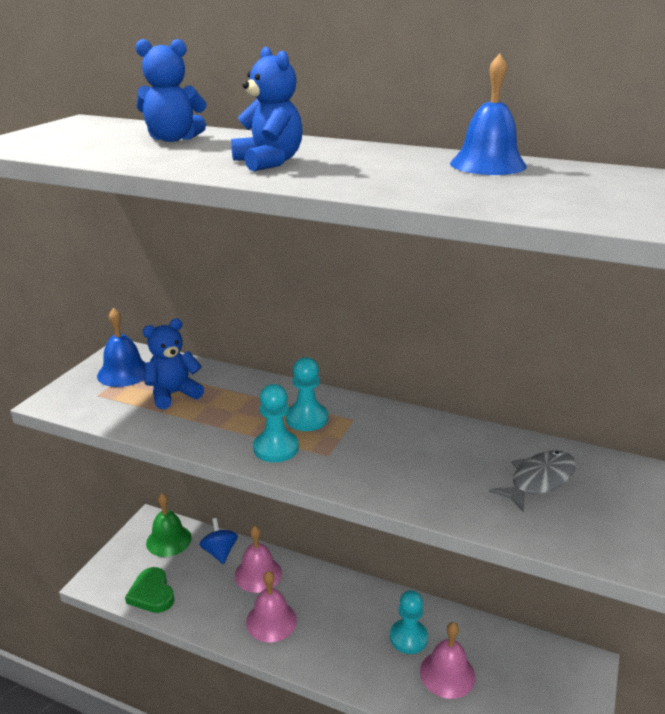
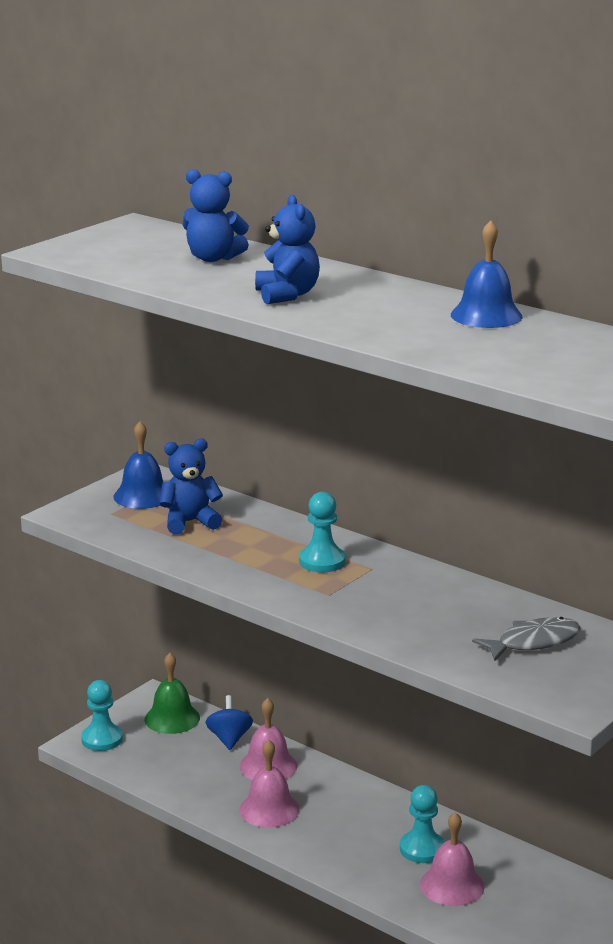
camera: 15 degrees right, 5 degrees down
(152, 593) = (141, 764): green heart -> none
(276, 448) = (278, 582): turquoise pawn -> turquoise pawn (102, 739)

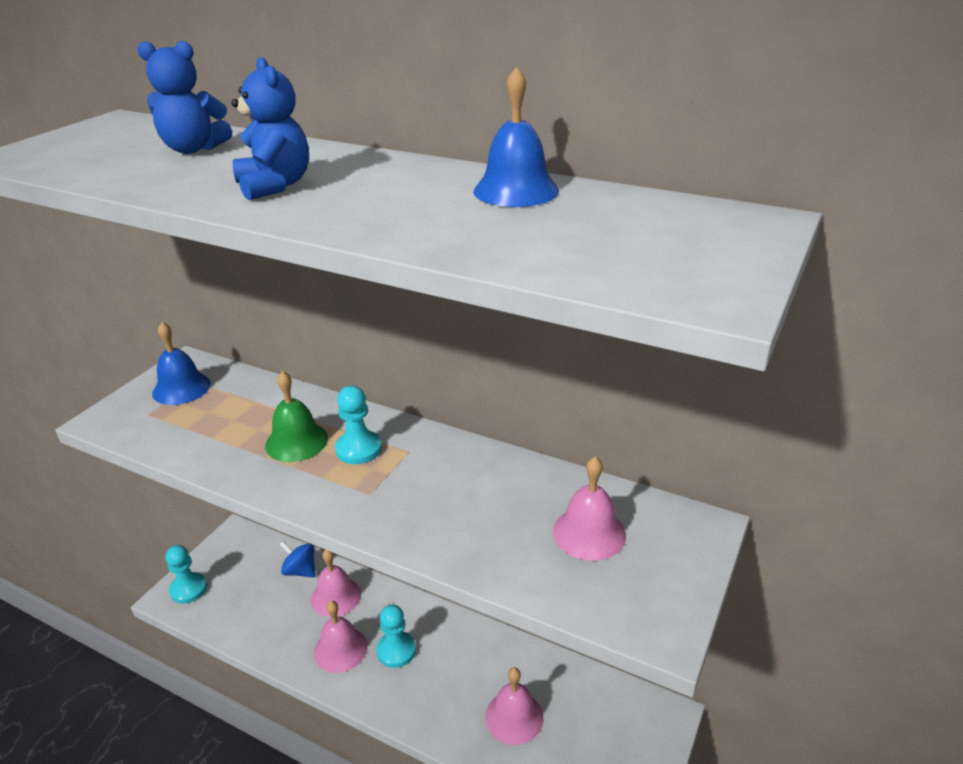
camera: 10 degrees left, 10 degrees up
(172, 718) = (250, 555): green bell -> green bell (296, 441)
(190, 522) = (226, 415): blue teddy bear -> none
(229, 739) = (300, 571): blue spinning top -> blue spinning top turned 45 degrees counterclockwise
(422, 849) = (480, 675): turquoise pawn -> turquoise pawn (396, 650)
(533, 642) = (589, 533): grey fish -> pink bell

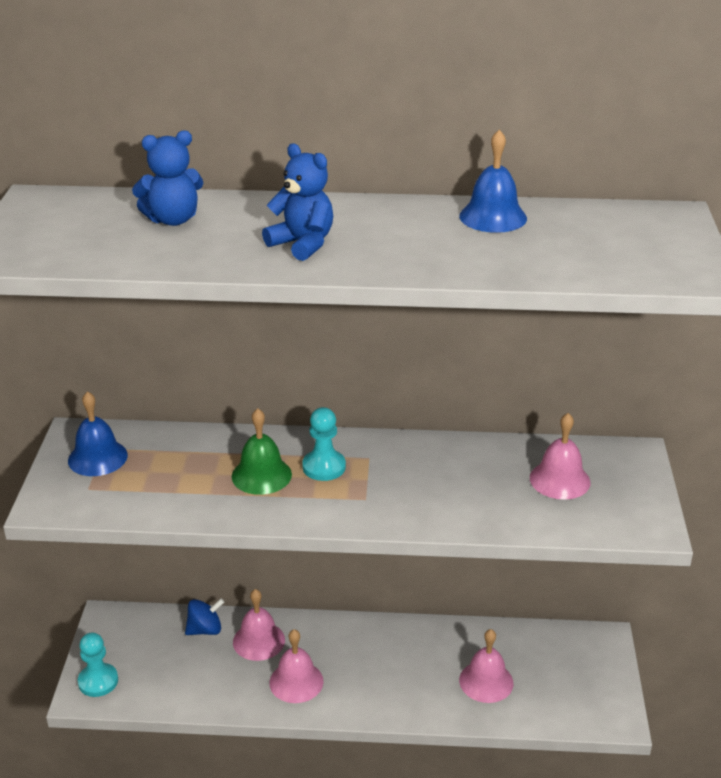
camera: 25 degrees left, 0 degrees up
(300, 571) = (205, 630): blue spinning top -> blue spinning top turned 150 degrees clockwise
(396, 650) = (349, 666): turquoise pawn -> none

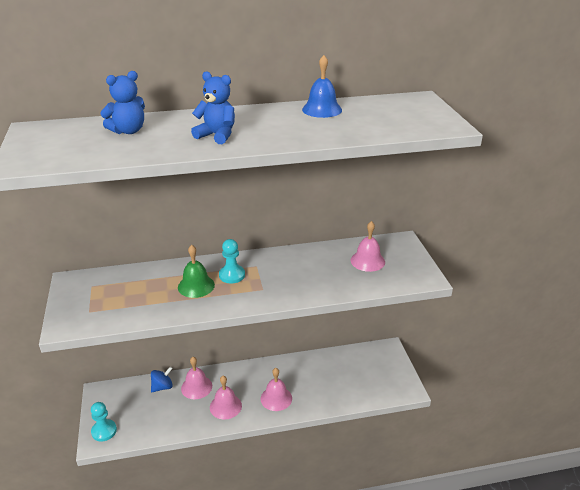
camera: 15 degrees left, 0 degrees up
(97, 457) = (89, 292): blue bell -> none
(486, 681) = (333, 384): pink bell -> pink bell (276, 398)

